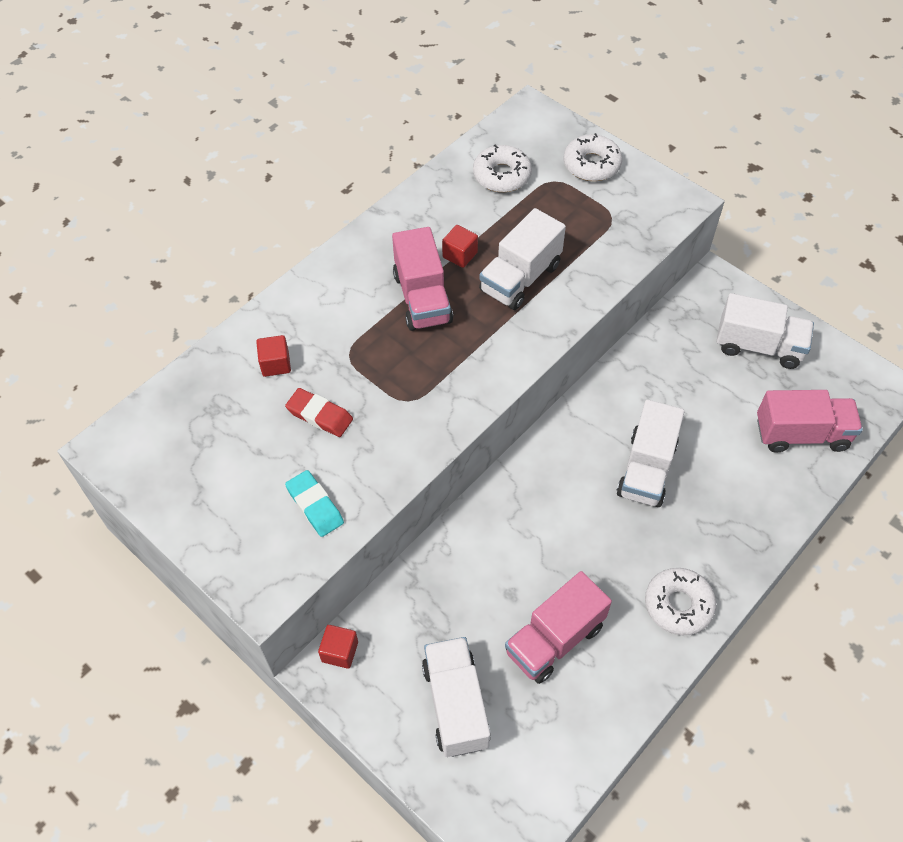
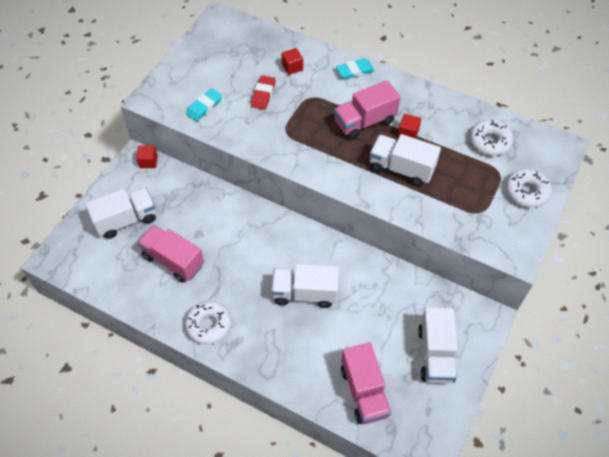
camera: 75 degrees right, 0 degrees up
(317, 286) = (355, 71): none -> turquoise eraser

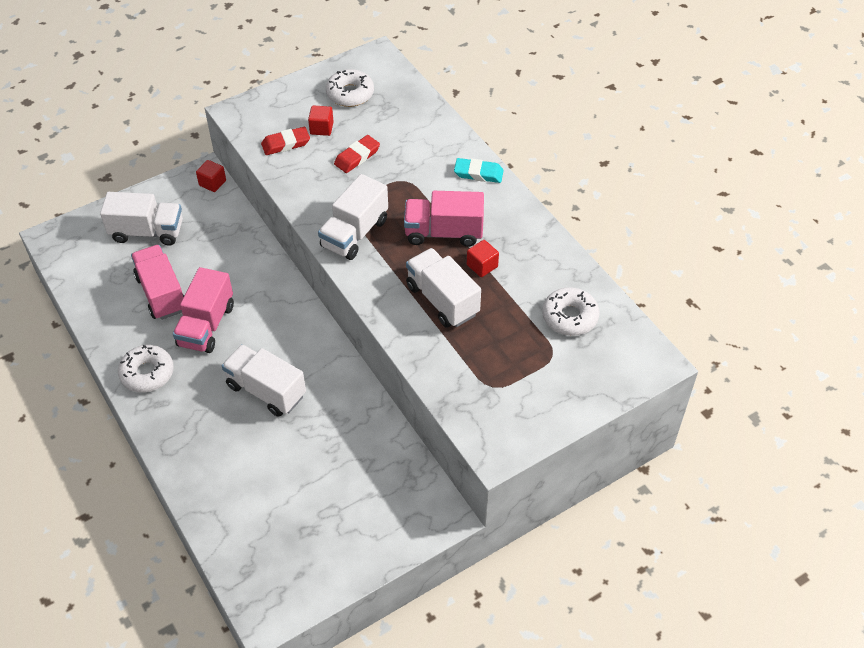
camera: 30 degrees right, 5 degrees down
(204, 107) = (286, 144): turquoise eraser -> red eraser
(292, 67) = (412, 141): red cube -> red cube (321, 128)
(364, 391) = (248, 519): pink truck -> pink truck (206, 325)
(435, 354) = (353, 523): white truck -> white truck (354, 233)
(526, 192) = (566, 390): white donut -> white donut (350, 94)

